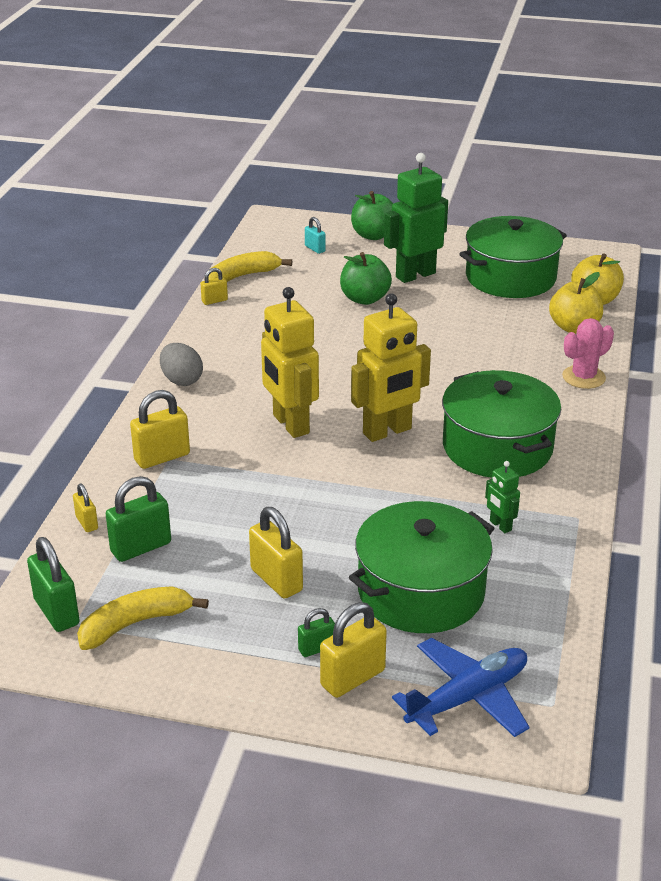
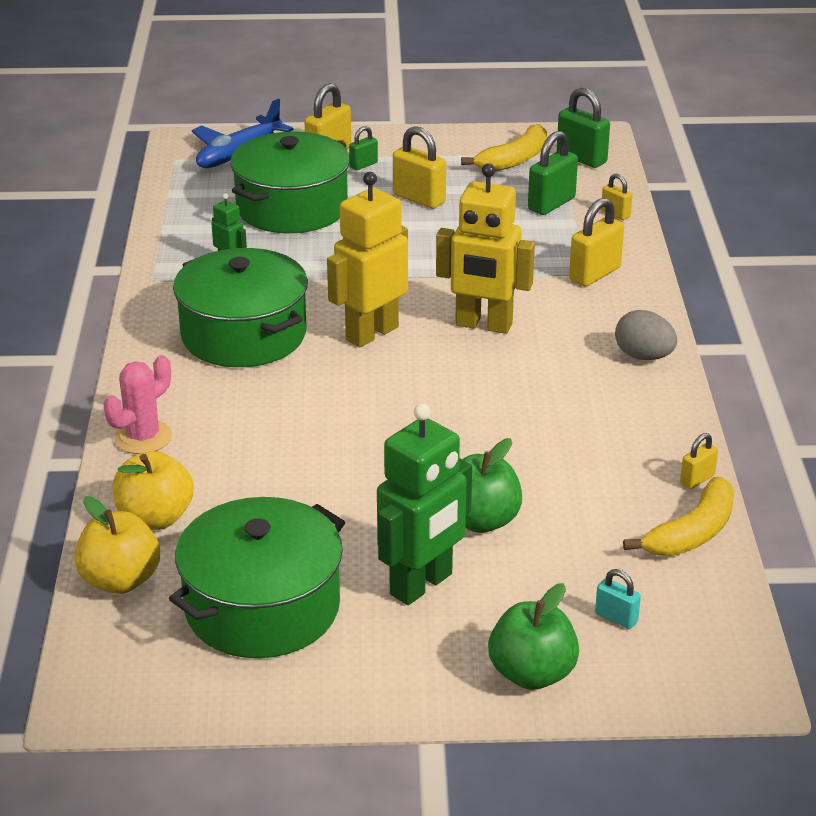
camera: 165 degrees right, 0 degrees up
(290, 424) = (483, 325): yellow robot -> yellow robot turned 150 degrees clockwise

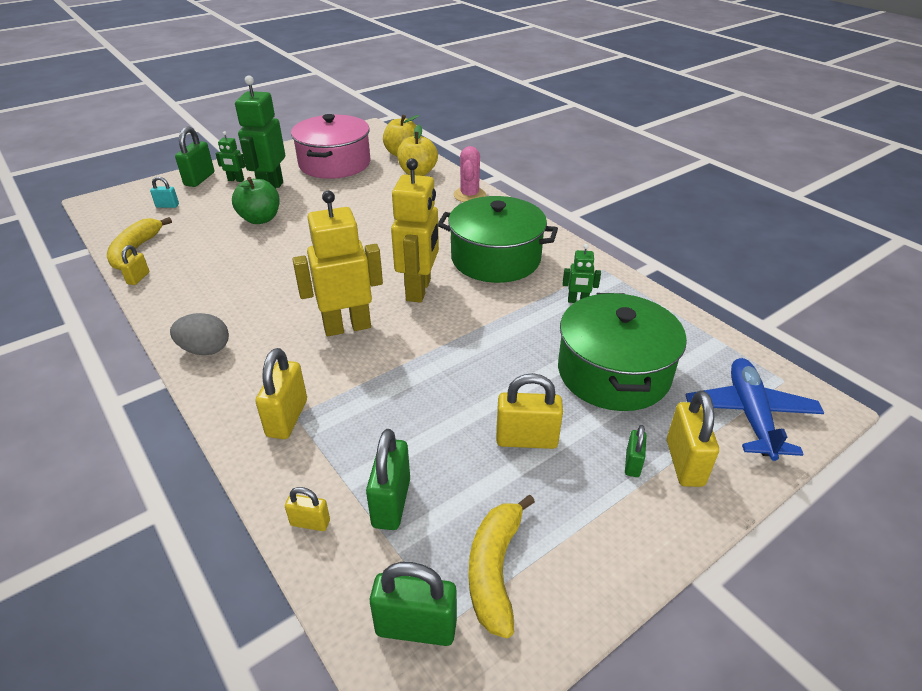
camera: 145 degrees right, 5 degrees up
(262, 607) = (335, 163): green pot -> pink pot
(467, 639) = (236, 180): none -> green robot
(532, 673) = (199, 179): green apple -> green padlock

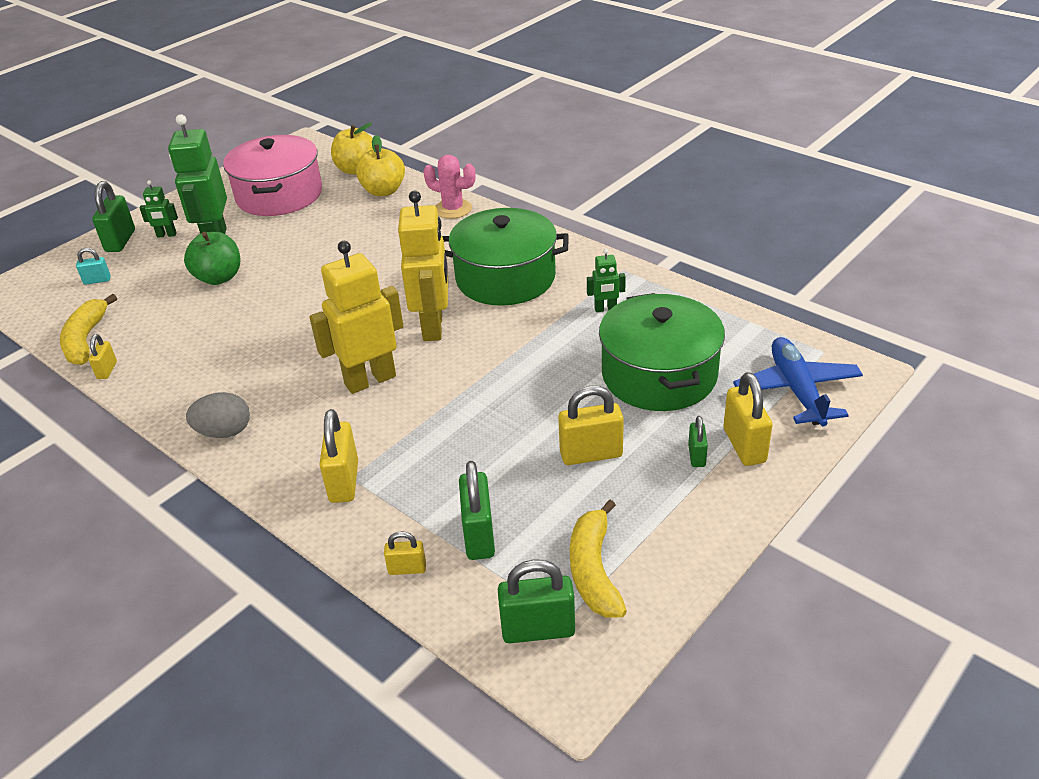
camera: 10 degrees left, 0 degrees up
(469, 195) = (453, 209): pink cactus -> pink cactus turned 60 degrees counterclockwise

